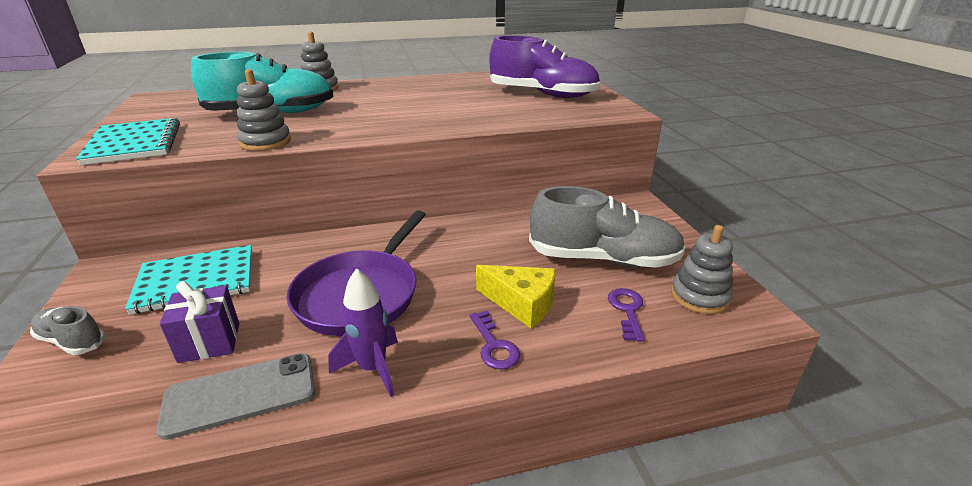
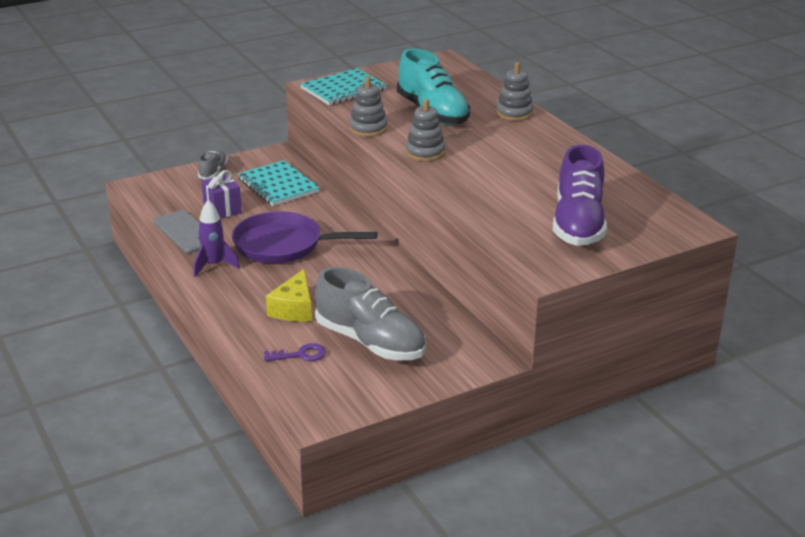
camera: 75 degrees right, 0 degrees up
(494, 345) = (245, 303): purple key -> none
(603, 259) = (370, 342): grey shoe -> grey shoe turned 45 degrees counterclockwise
(699, 296) = (331, 390): grey stacking toy -> grey stacking toy (425, 152)

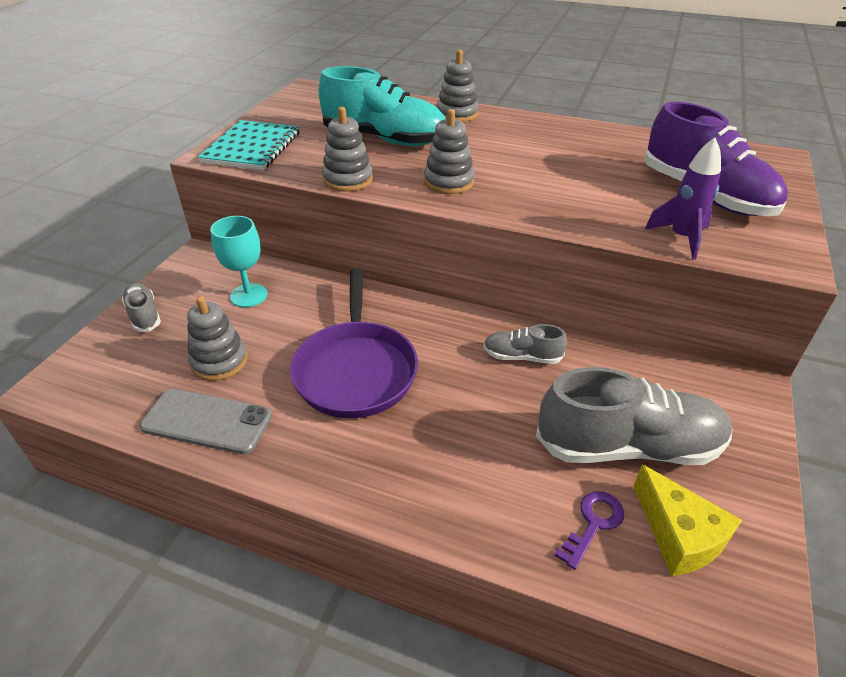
camera: 40 degrees left, 10 degrees up
(213, 265) = (309, 452): purple rocket -> purple rocket (681, 238)
(222, 210) = (219, 361): purple gift -> grey stacking toy
(278, 185) = (248, 295): turquoise notebook -> turquoise goblet
(283, 245) = (355, 370): purple pan -> purple pan turned 60 degrees counterclockwise
(294, 309) = (488, 455): yellow cheese -> yellow cheese (679, 535)
(382, 282) = (522, 357): none -> grey shoe

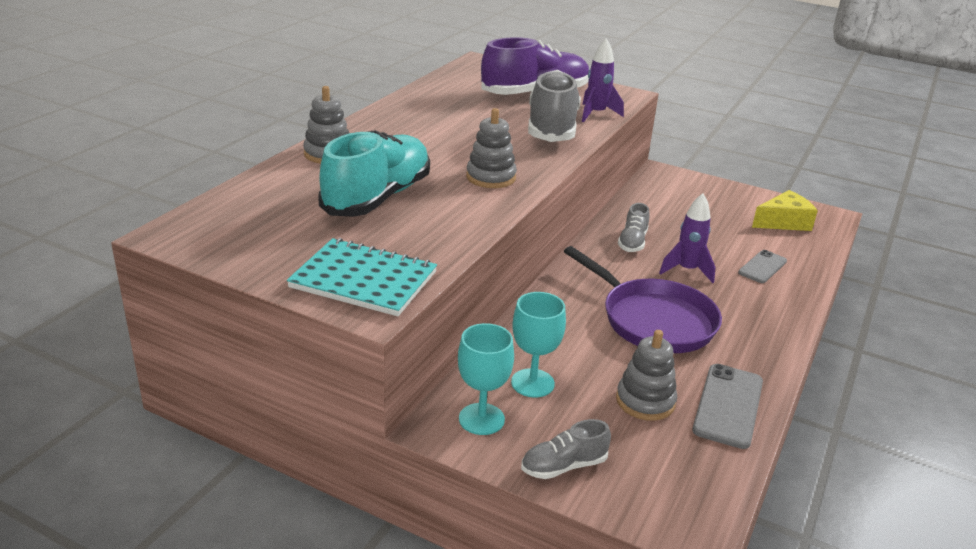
camera: 85 degrees left, 10 degrees down
(205, 274) = (481, 419): none -> turquoise goblet
(348, 179) = (472, 224): grey stacking toy -> none
(355, 370) = (653, 320): purple pan -> purple pan turned 45 degrees clockwise
(472, 403) = (687, 270): none -> purple rocket
(512, 486) = (762, 267): none -> grey phone
(593, 524) = (784, 245): purple key -> none
(628, 446) = (719, 222): grey shoe -> grey shoe (552, 128)

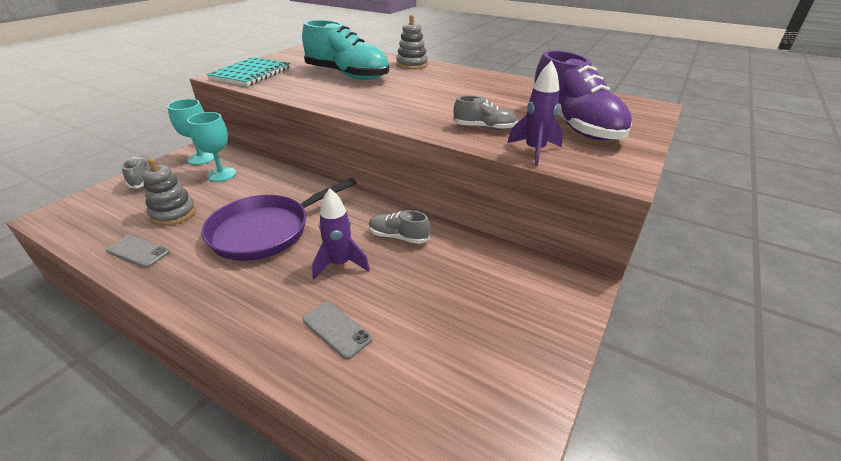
camera: 95 degrees right, 5 degrees up
(491, 177) = (374, 102): grey stacking toy -> none
(552, 128) = (484, 128): grey shoe -> grey shoe, size x0.49
(728, 406) = (138, 251): grey phone -> grey phone, size x0.65
(784, 222) = (458, 391): yellow cheese -> none

